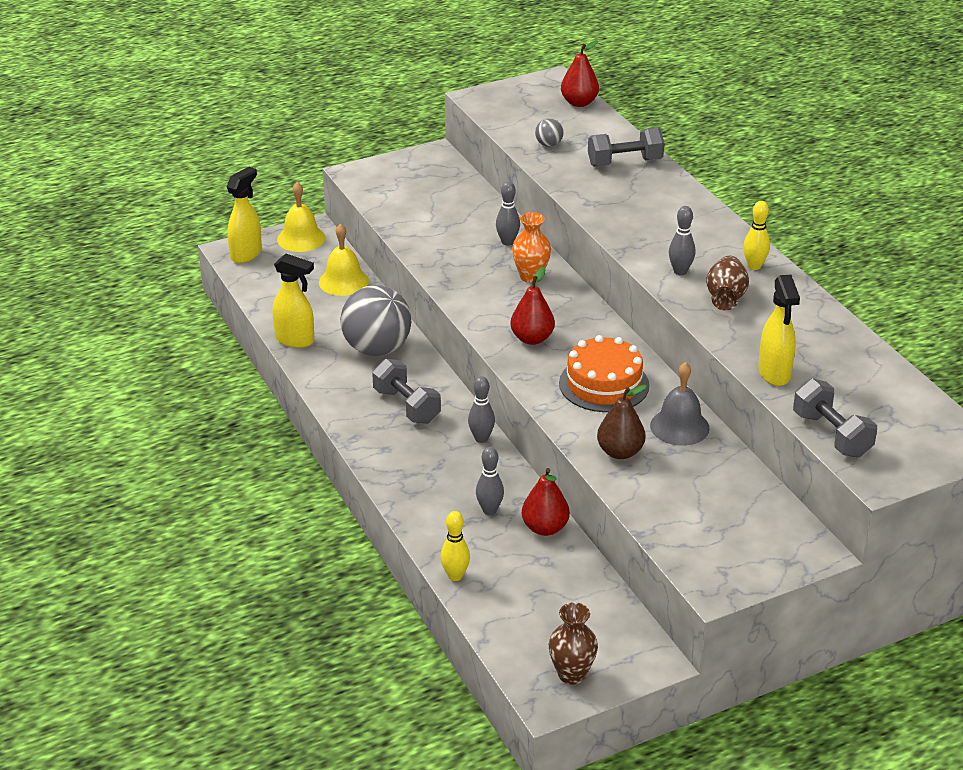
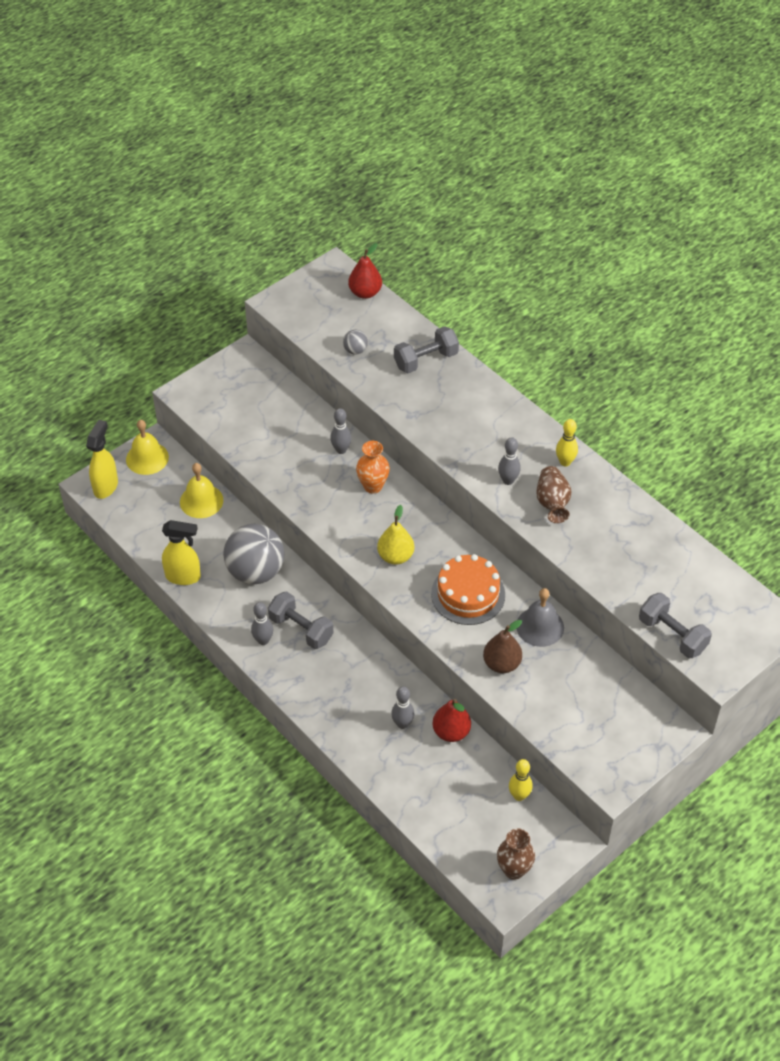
camera: 15 degrees left, 15 degrees up
(455, 576) = (396, 796): yellow bowling pin -> yellow bowling pin (519, 796)
(481, 438) = (372, 650): grey bowling pin -> grey bowling pin (263, 640)
(532, 339) = (395, 556): red pear -> yellow pear
(774, 374) = (612, 579): yellow spray bottle -> none

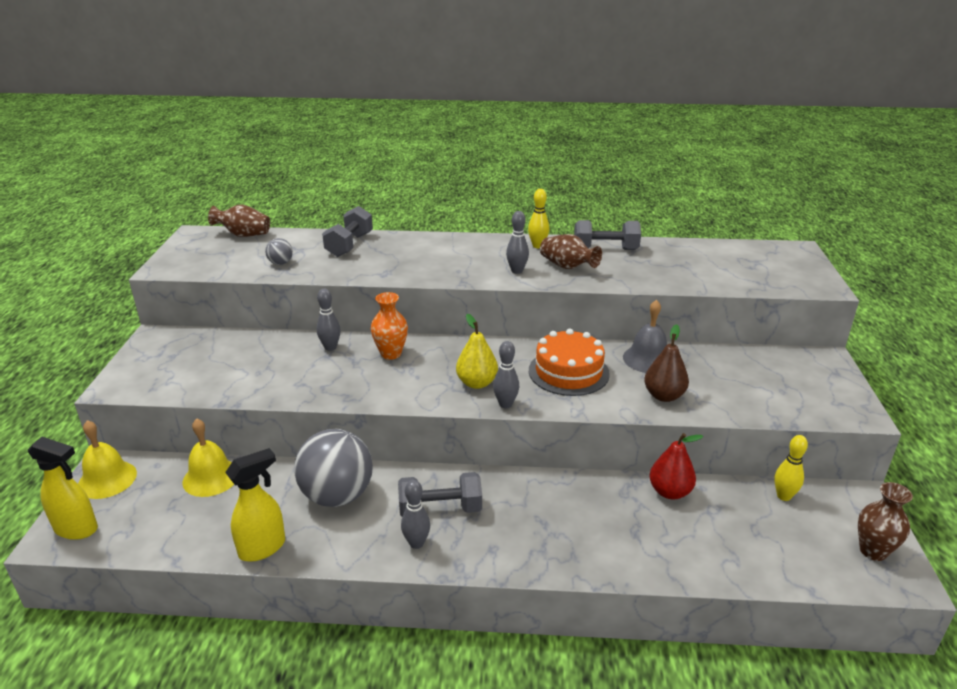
camera: 45 degrees left, 20 degrees down
(106, 486) = (77, 529): yellow spray bottle -> yellow spray bottle turned 135 degrees clockwise
(365, 293) = (243, 235): red pear -> brown vase
(402, 724) = (628, 515): grey bowling pin -> grey bowling pin (505, 404)
(672, 635) = (763, 285): grey dumbbell -> grey dumbbell (605, 249)

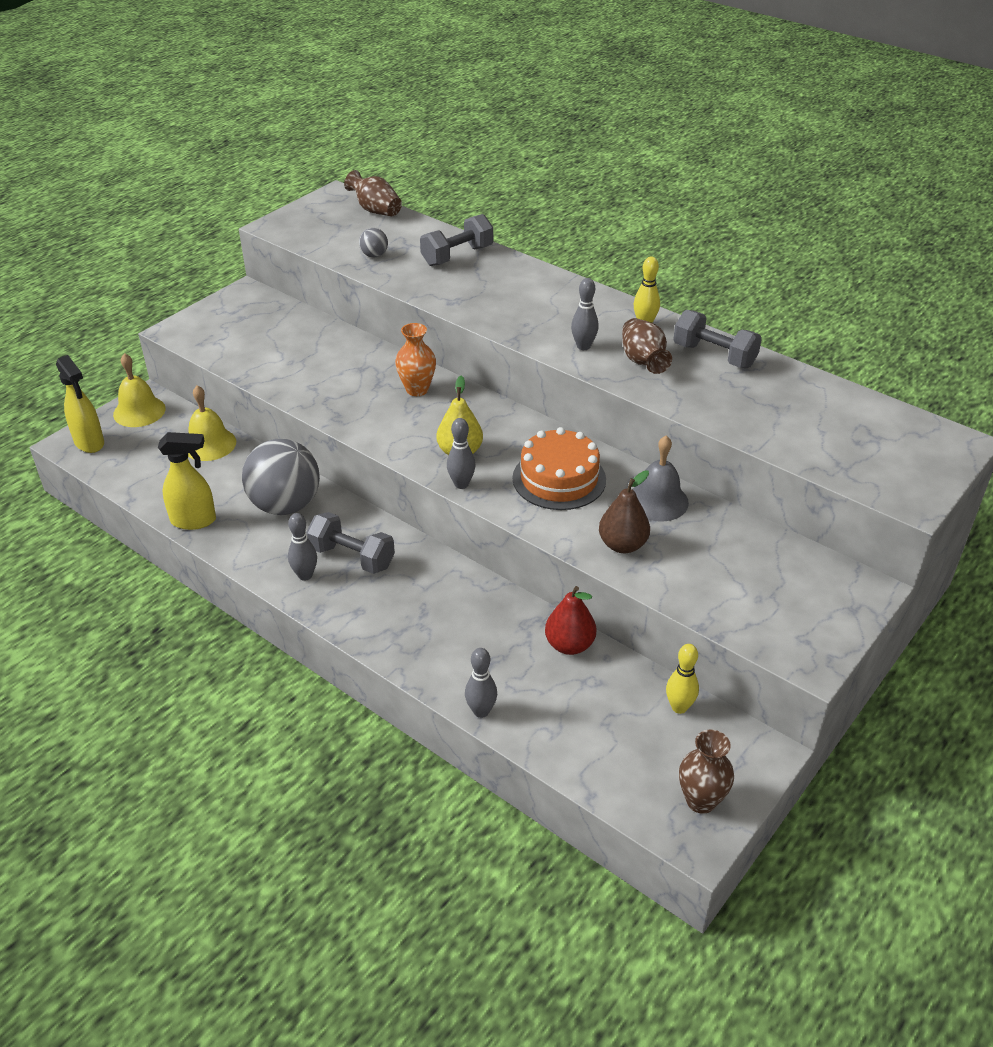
camera: 35 degrees right, 10 degrees up
(330, 347) = (372, 361): grey bowling pin -> grey bowling pin (481, 711)

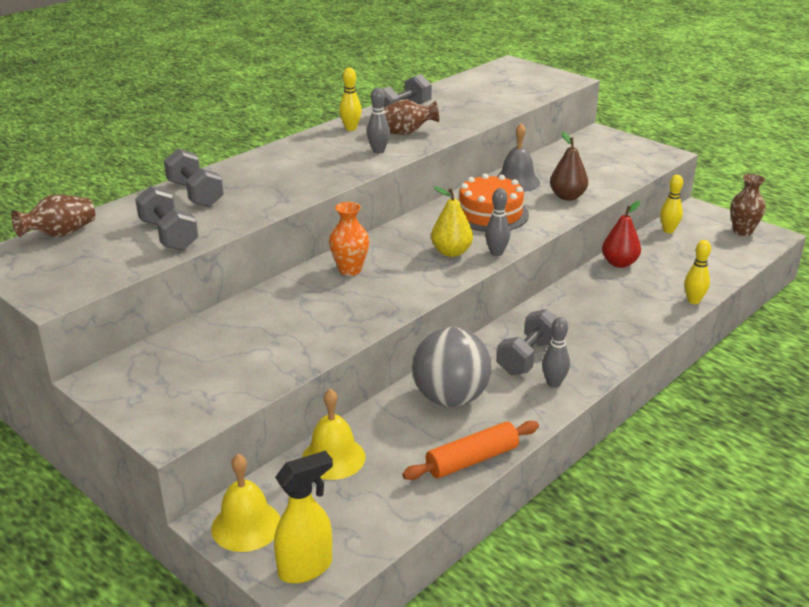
camera: 85 degrees left, 10 degrees down
(194, 521) = (472, 460): yellow spray bottle -> orange rolling pin
(374, 255) = (168, 235): grey ball -> grey dumbbell
(481, 711) = (693, 301): grey bowling pin -> yellow bowling pin

